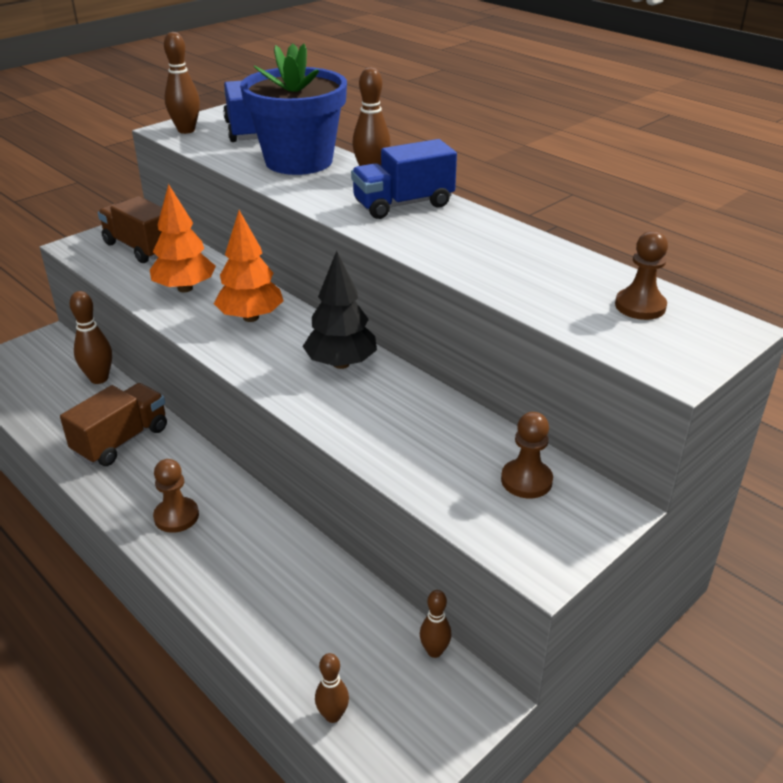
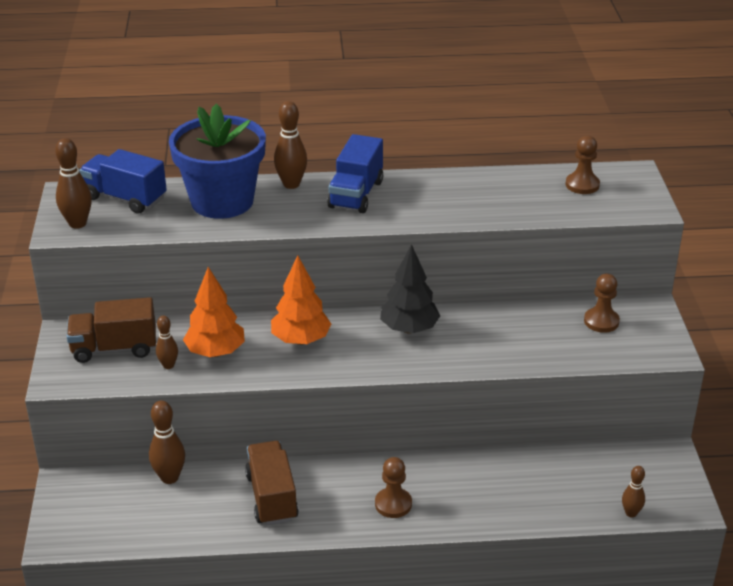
camera: 50 degrees left, 0 degrees up
(434, 651) = (622, 452): brown bowling pin -> brown bowling pin (168, 365)

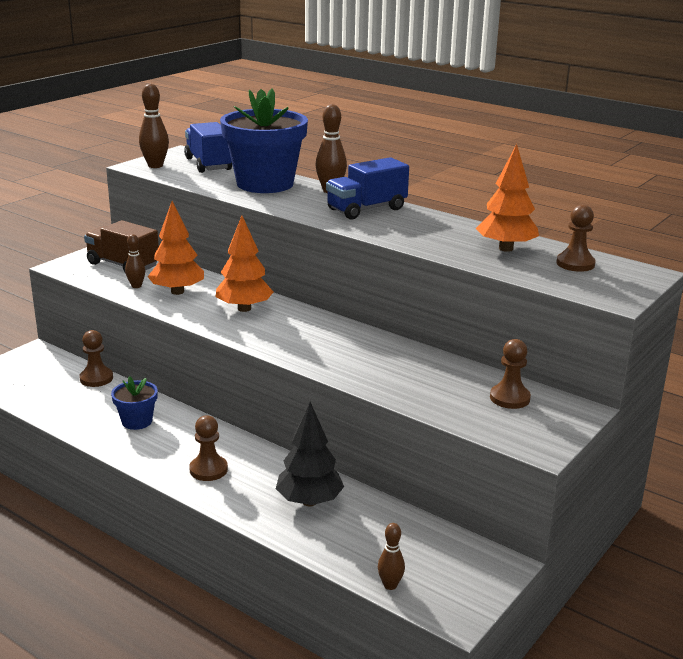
camera: 40 degrees right, 10 degrees down
(169, 477) = (96, 378): brown bowling pin -> brown pawn
(272, 497) = (137, 421): brown truck -> blue flower pot
(409, 329) = (334, 335): black tree -> black tree (309, 501)
(518, 191) = (505, 248): none -> orange tree

